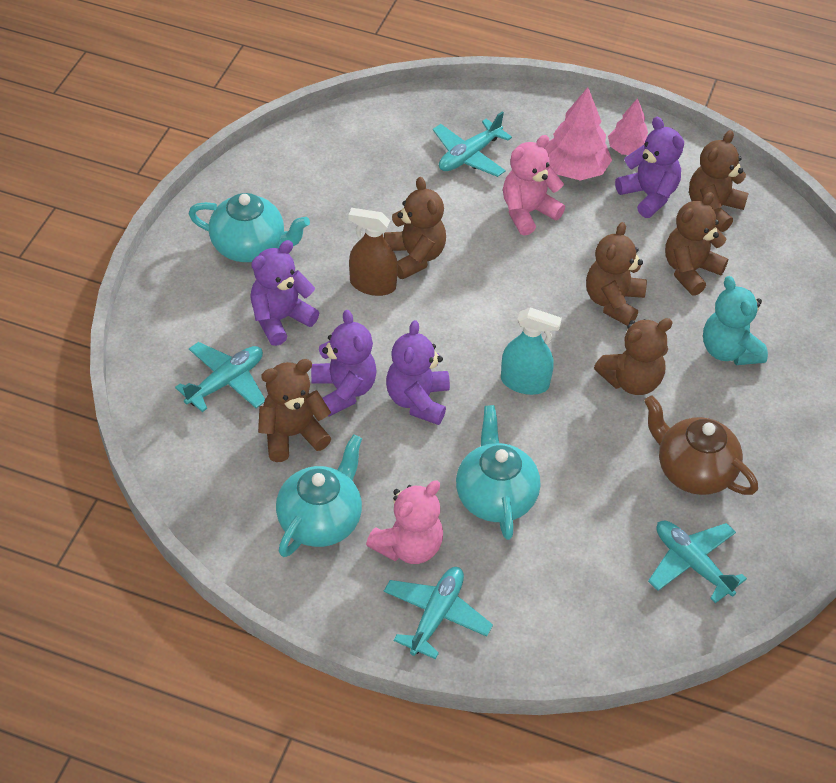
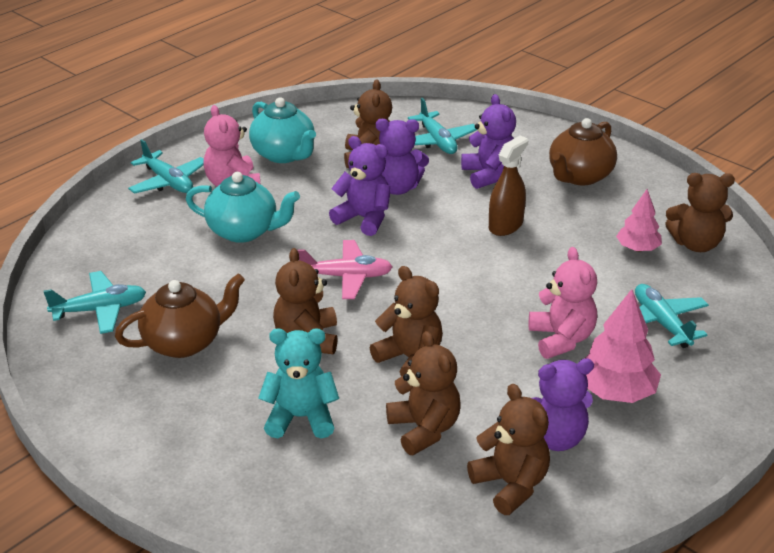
camera: 115 degrees right, 15 degrees down
(250, 247) = (579, 176): turquoise teapot -> brown teapot
(414, 257) = (529, 255): brown teddy bear -> brown teddy bear (696, 244)
(524, 382) = (346, 277): turquoise spray bottle -> pink plane
(627, 150) = (637, 446): pink tree -> pink tree (637, 248)

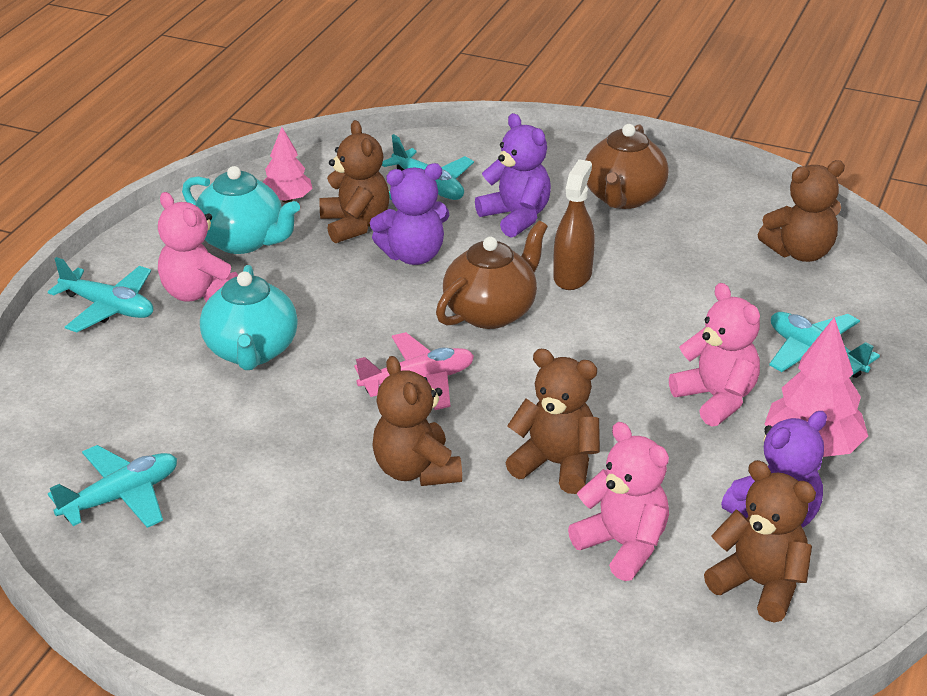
camera: 20 degrees left, 0 degrees up
(184, 342) = (261, 512): brown teapot -> brown teapot (491, 312)
(244, 231) = (251, 352): turquoise teapot -> turquoise teapot turned 90 degrees clockwise
(301, 417) = (467, 570): turquoise teddy bear -> none
(364, 218) = (395, 303): purple teddy bear -> none
(424, 429) = (623, 546): brown teddy bear -> pink teddy bear
(637, 248) = (739, 271): pink tree -> pink tree (287, 199)

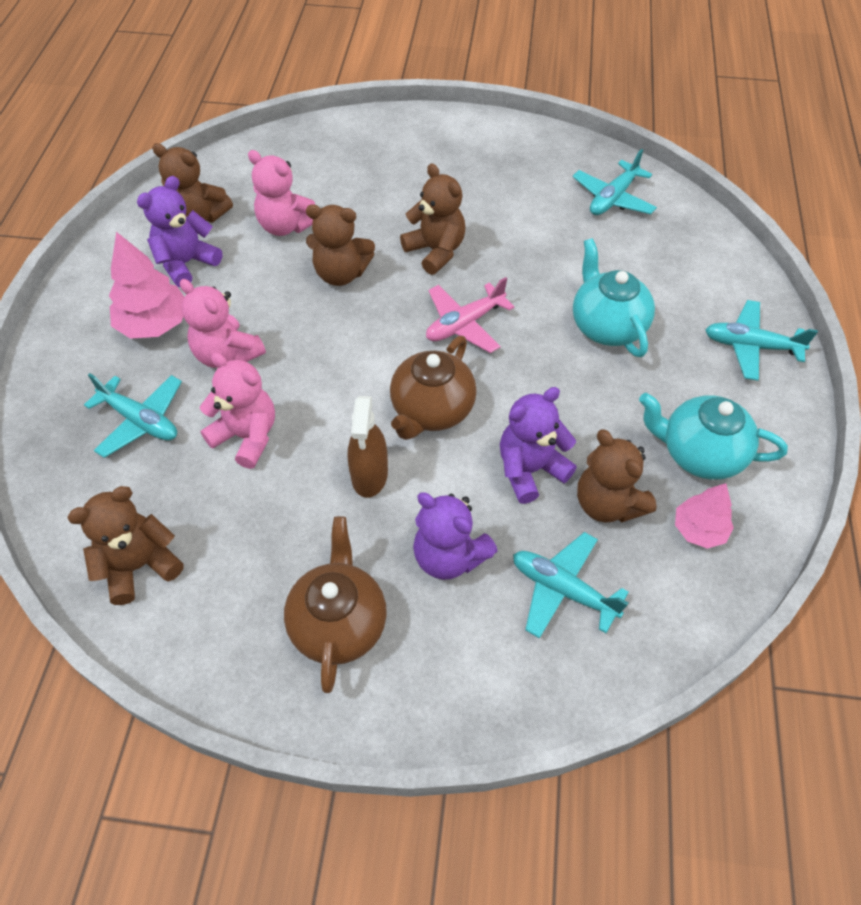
camera: 165 degrees right, 20 degrees up
(198, 293) = (692, 378): pink teddy bear -> pink teddy bear (246, 436)

